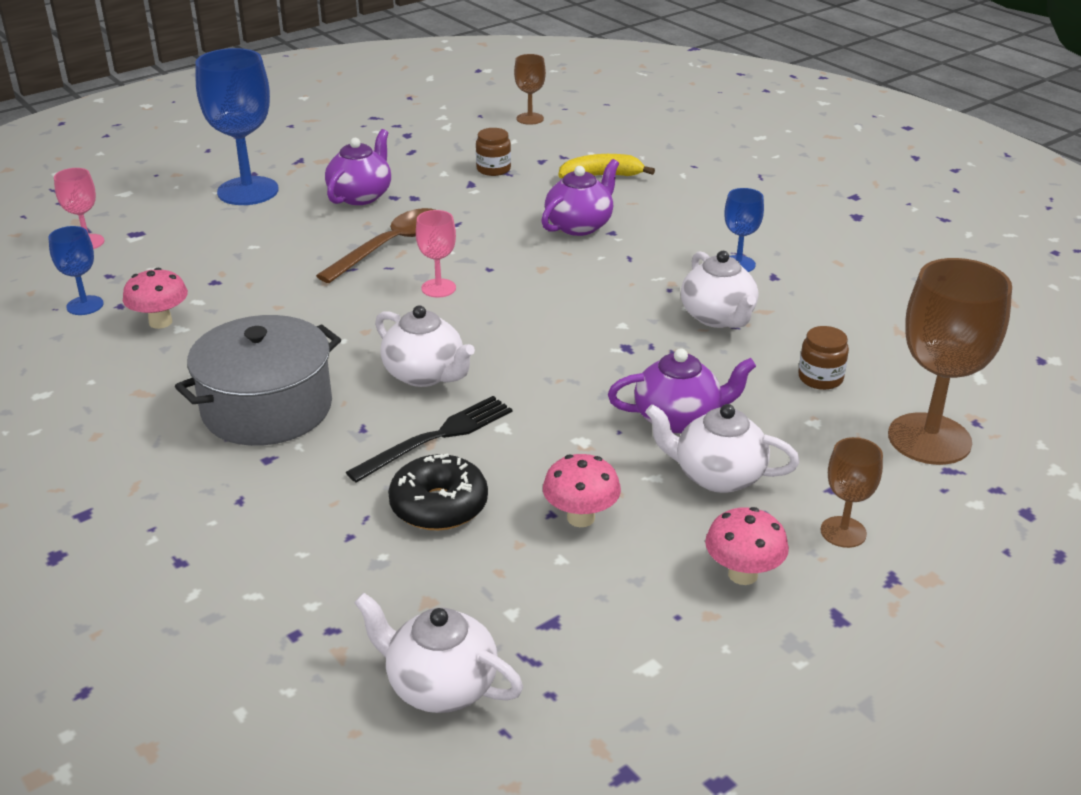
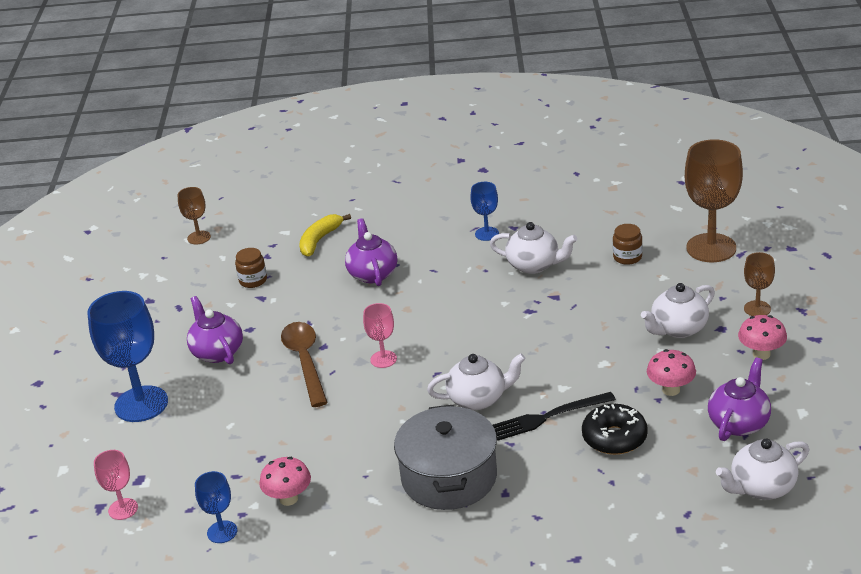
camera: 50 degrees left, 0 degrees up
(436, 438) = (548, 417): black fork -> black fork turned 105 degrees counterclockwise
(678, 418) = (616, 321): purple teapot -> purple teapot (739, 423)

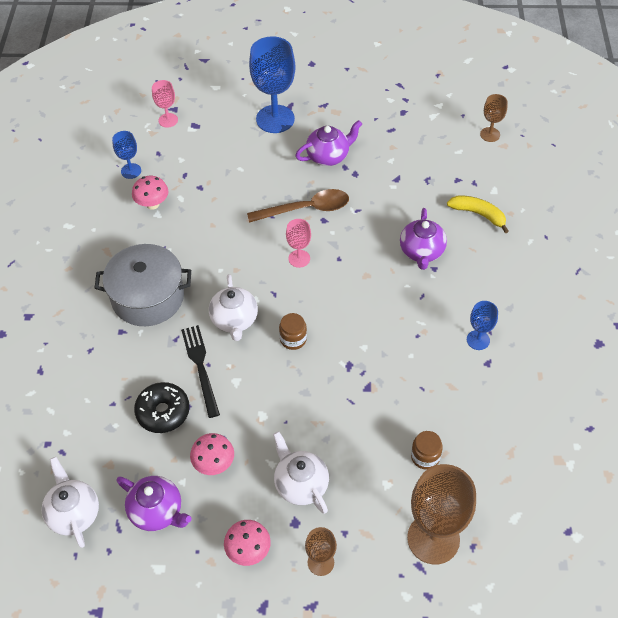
camera: 90 degrees right, 20 degrees up
(253, 280) = (422, 172): brown jar -> brown jar (293, 339)
(372, 274) = (421, 252): purple teapot -> purple teapot turned 105 degrees clockwise
(534, 265) = (420, 375): white teapot -> none

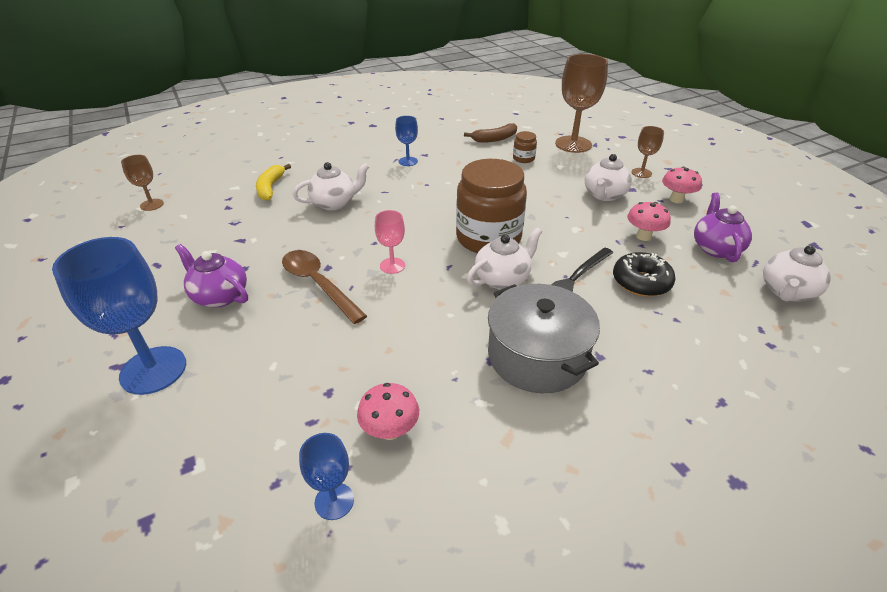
camera: 120 degrees left, 15 degrees down
(168, 120) = (182, 514): pink goblet -> none
(293, 339) = (488, 238): brown jar -> brown jar, size x2.37
(421, 252) = (334, 203): purple teapot -> white teapot
(494, 456) = (494, 139): none -> brown banana

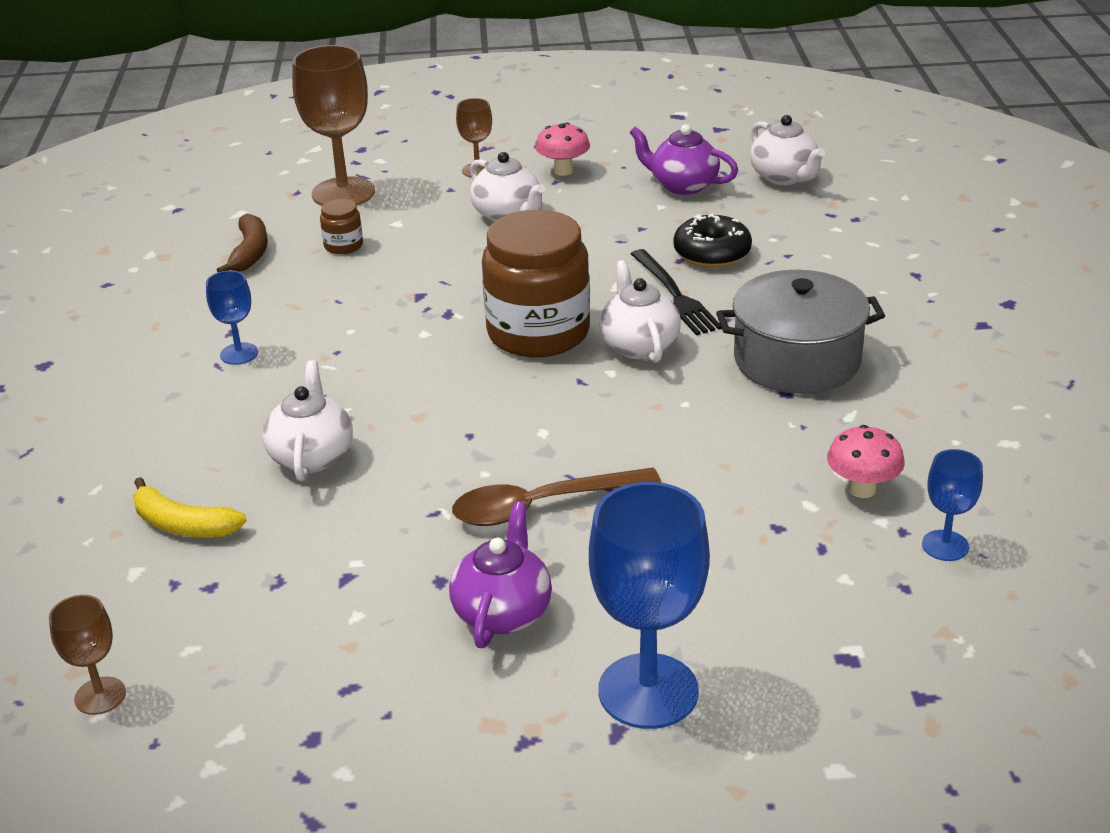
camera: 65 degrees left, 5 degrees down
(220, 296) = (503, 612): purple teapot -> purple teapot turned 135 degrees clockwise
(392, 266) = (544, 429): pink goblet -> none
(643, 236) = (624, 220): pink mushroom -> none

